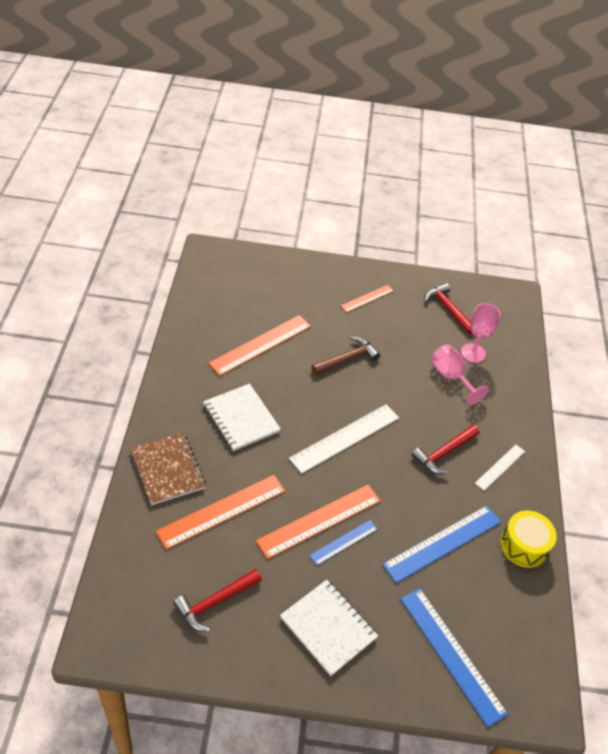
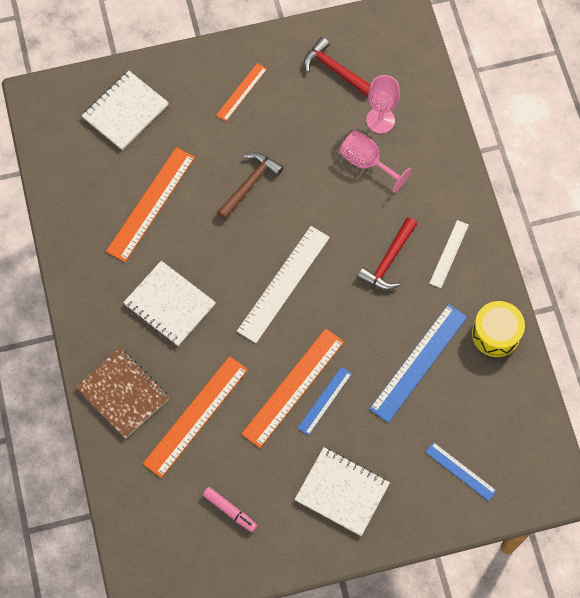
camera: 15 degrees left, 20 degrees up
(215, 602) = (230, 510): red hammer -> pink marker
(271, 281) = (125, 111): none -> white notebook
(451, 654) = (460, 471): blue ruler -> blue ruler, size x0.56

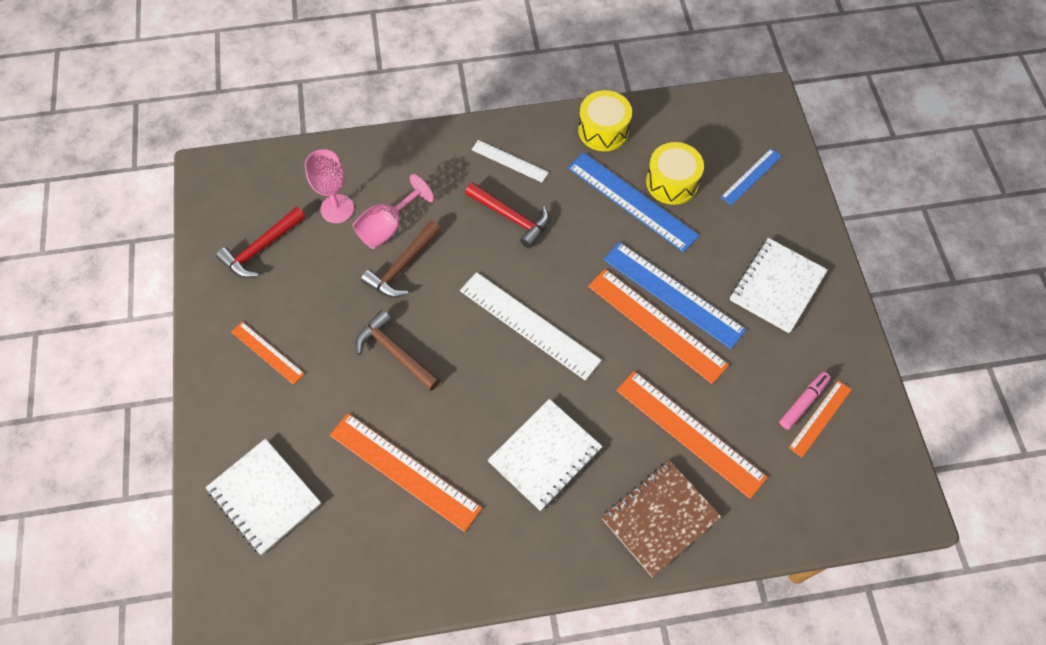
camera: 85 degrees left, 5 degrees down
(216, 524) = (820, 418): none -> orange ruler
(324, 400) = (673, 294): blue ruler -> blue ruler, size x1.79
(329, 179) = (402, 266): none -> brown hammer
(444, 398) = (672, 182): none -> yellow drum

